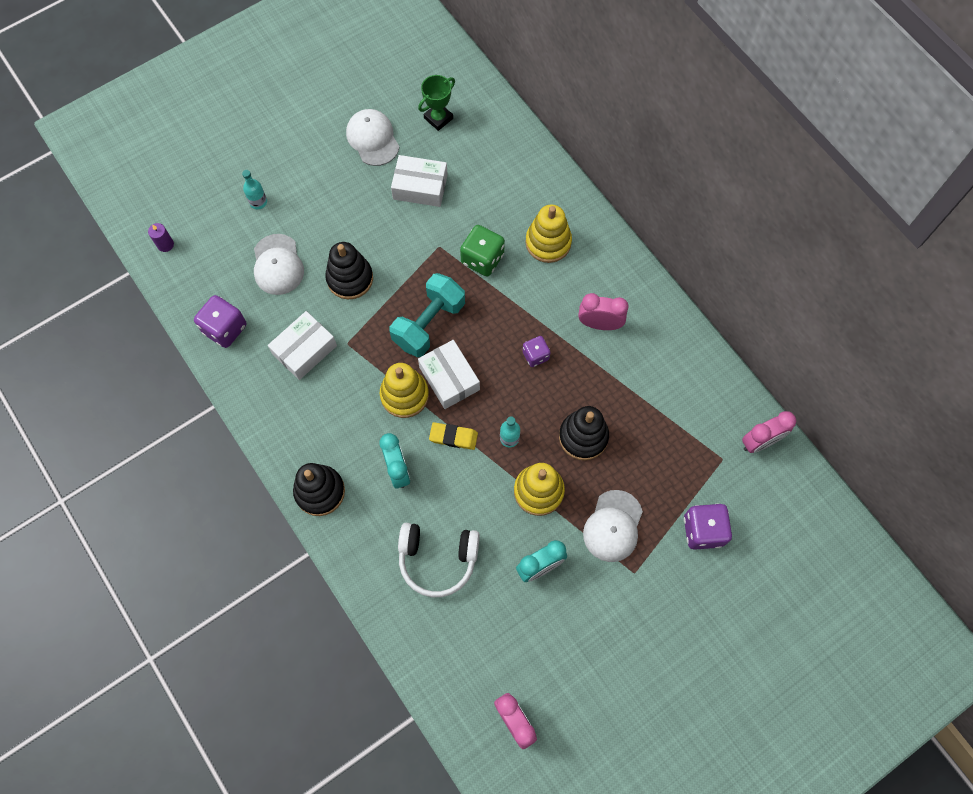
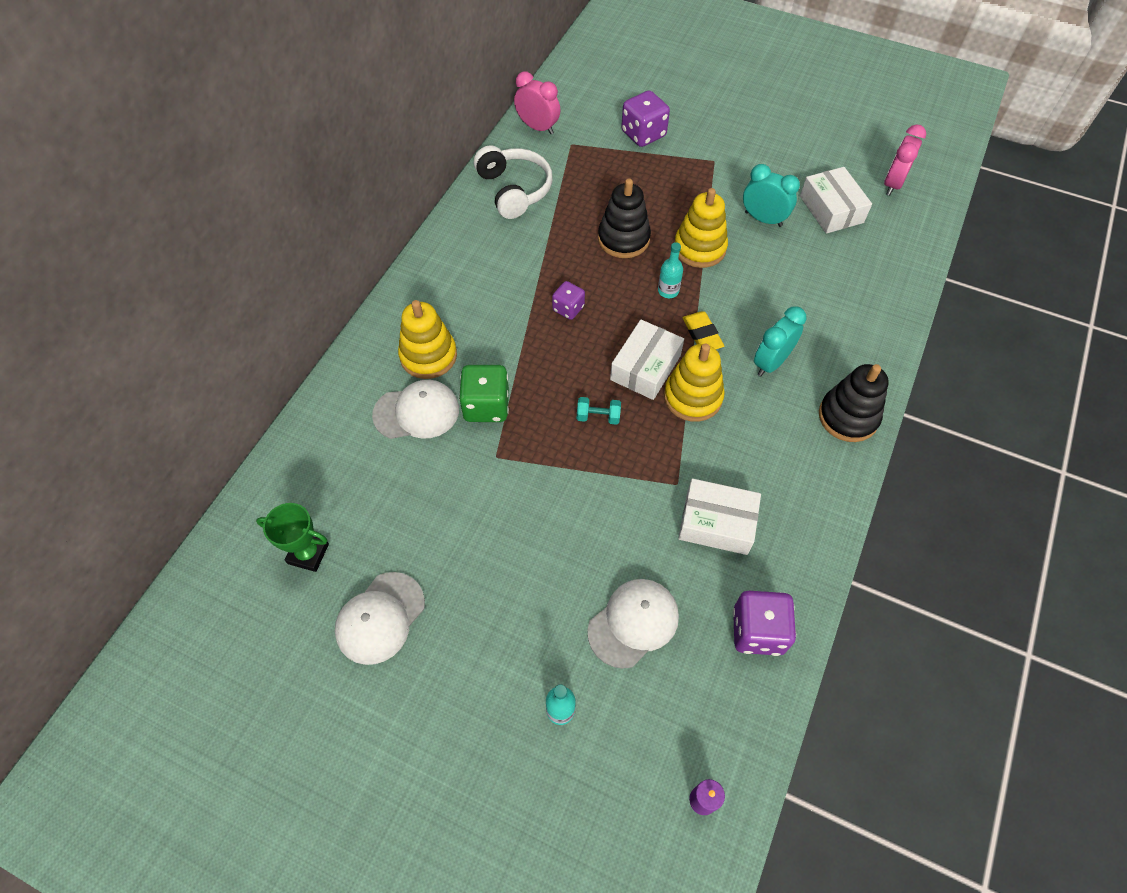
camera: 120 degrees left, 10 degrees down
(350, 278) = (597, 527): black stacking toy -> none
(420, 187) = (425, 519): white box -> white box (831, 209)
(429, 324) = (598, 417): turquoise dumbbell -> turquoise dumbbell, size x0.43
(437, 559) = (822, 290): white headphones -> white headphones (514, 190)
(599, 324) = (498, 274): pink clock -> none
(613, 526) = (687, 188): white cap -> white cap (416, 412)

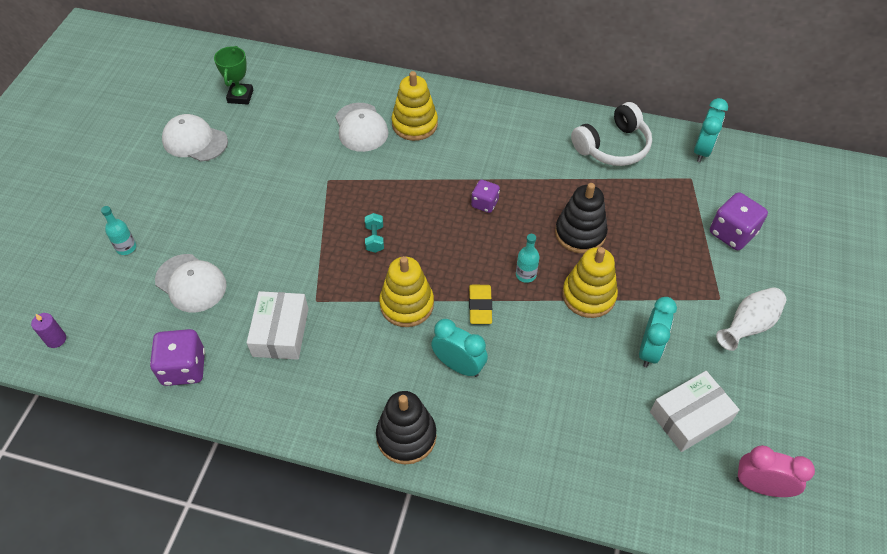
camera: 80 degrees right, 5 degrees down
(486, 406) = (373, 166): green dice -> none
(538, 127) = (702, 150): pink clock -> turquoise clock
(645, 367) = (432, 266): white box -> none
(702, 334) = (480, 306): yellow eraser -> yellow eraser turned 60 degrees counterclockwise
(744, 151) = (748, 326): none -> white vase

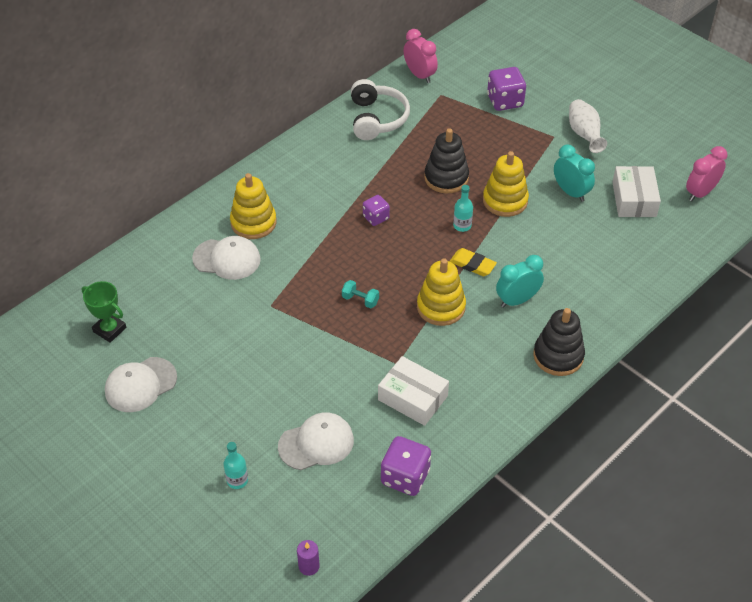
camera: 60 degrees left, 5 degrees down
(702, 150) = (419, 75): turquoise clock -> pink clock

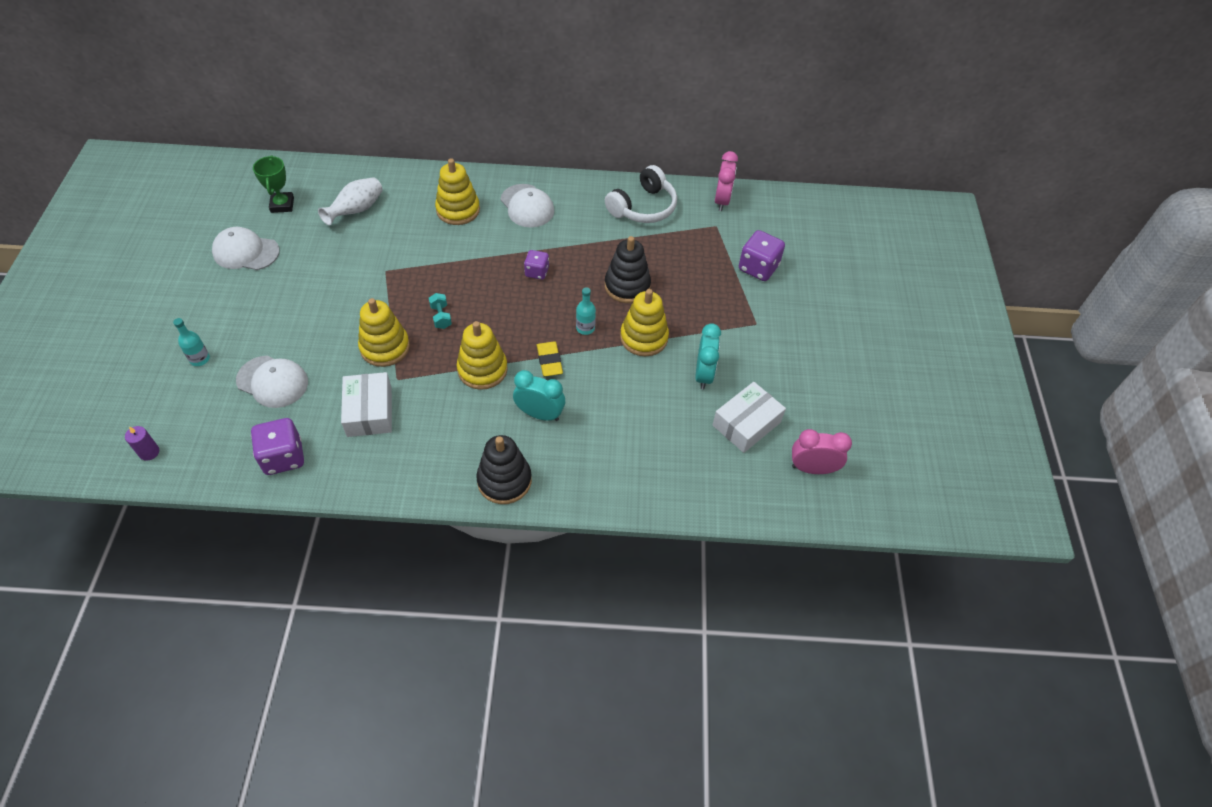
camera: 45 degrees right, 5 degrees up
(227, 259) = (407, 219): white cap -> white cap (527, 206)
(355, 352) = (385, 347): none -> yellow stacking toy
(584, 135) = (783, 342): white vase -> white vase (356, 210)

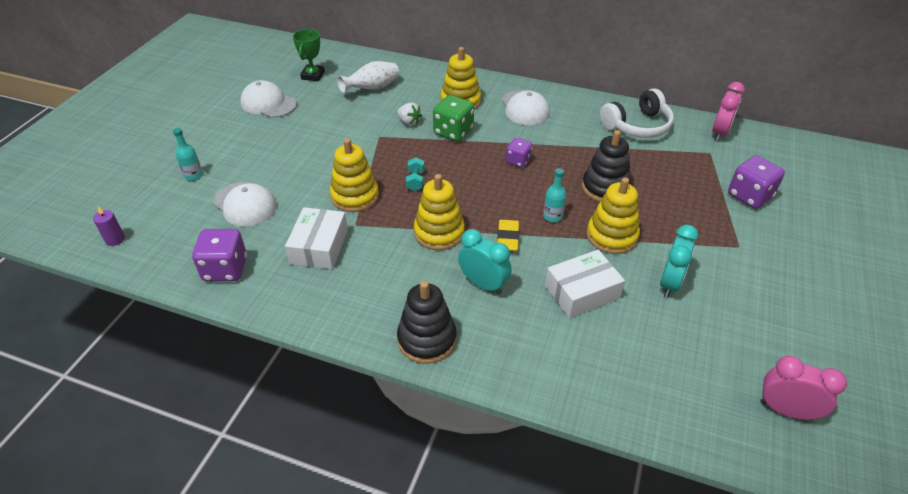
camera: 20 degrees right, 10 degrees down
(411, 247) = (409, 122): none -> white strawberry
(461, 250) = (453, 132): none -> green dice
(746, 423) = (710, 343): white box -> white box (582, 292)

